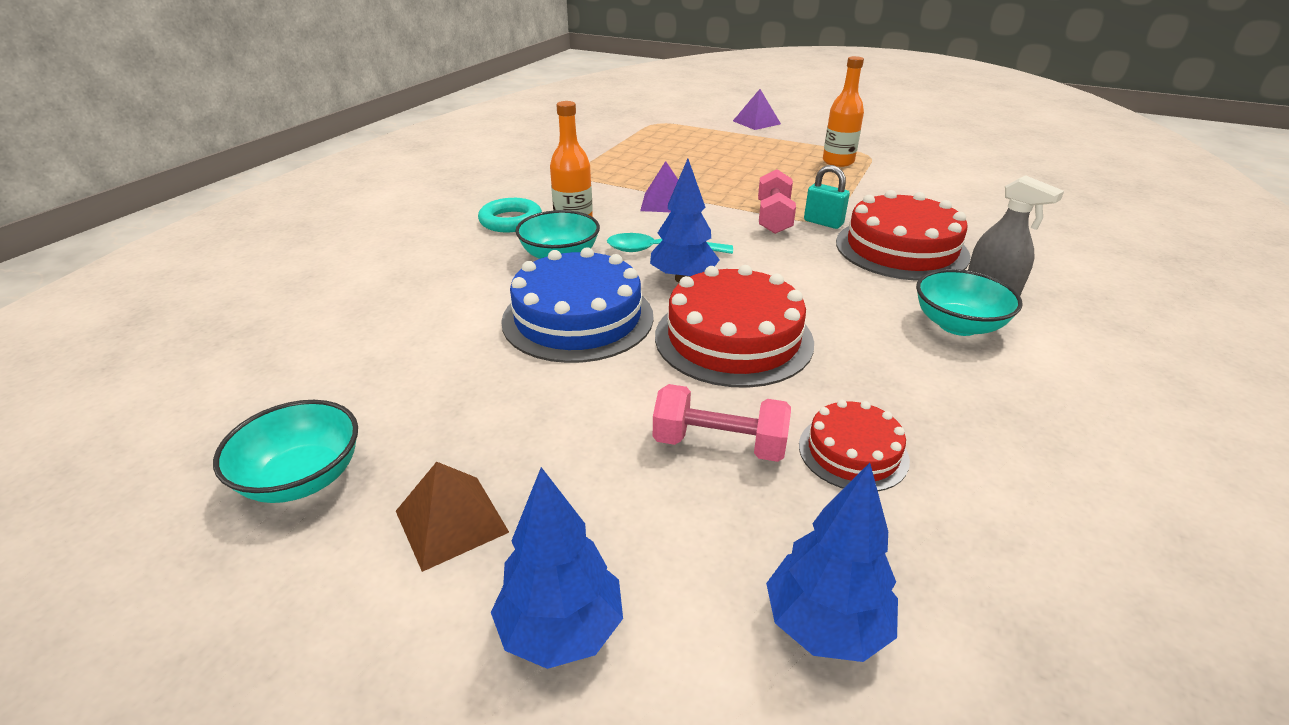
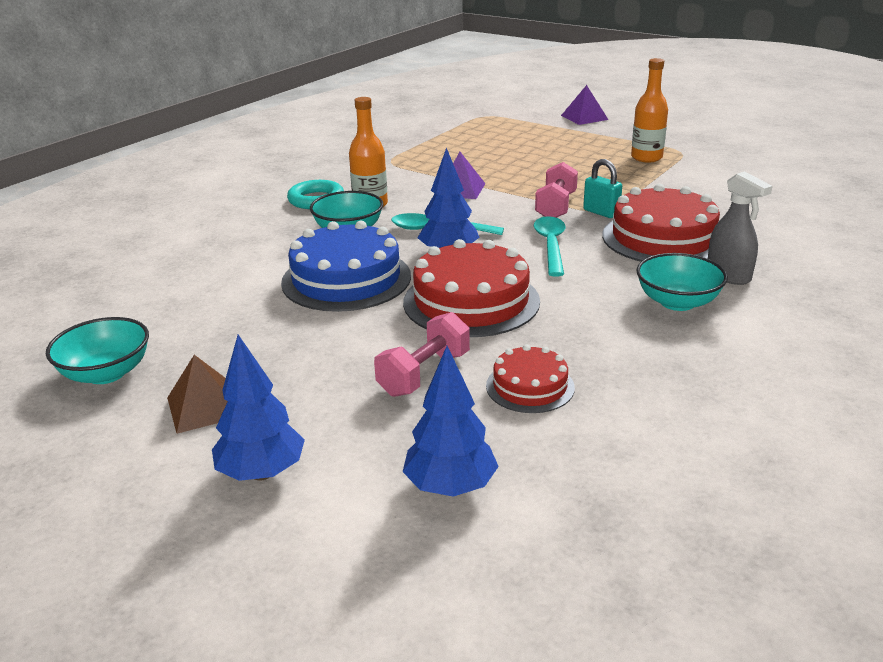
camera: 10 degrees right, 5 degrees down
(719, 444) = (424, 374): pink dumbbell -> pink dumbbell turned 75 degrees counterclockwise
(789, 263) = (551, 245): none -> turquoise spoon

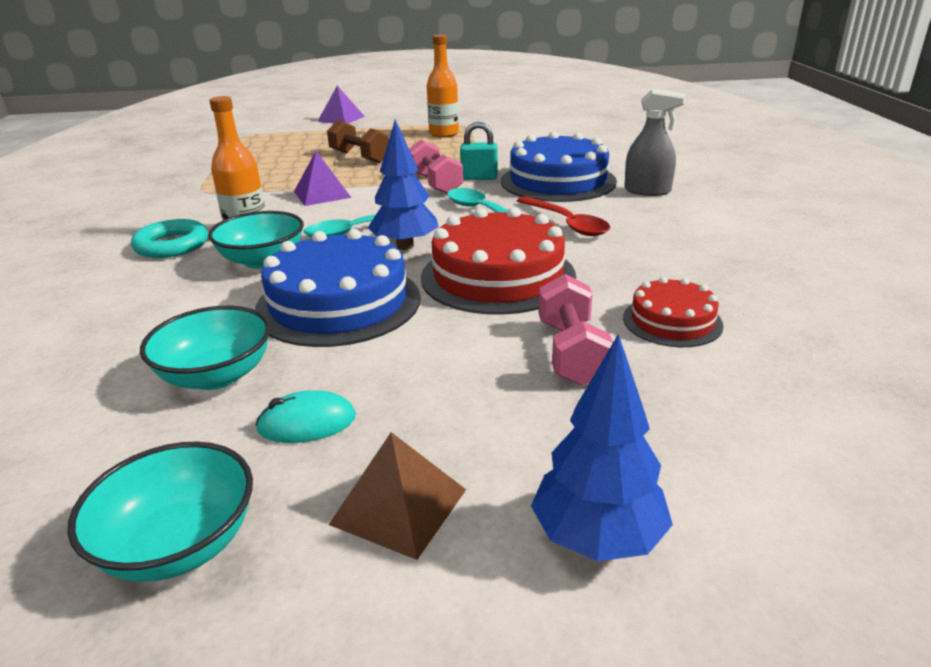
camera: 40 degrees left, 0 degrees up
(228, 344) = (307, 423): none -> turquoise mouse
(450, 487) = (778, 437): blue tree -> none
(538, 162) = (359, 157): none -> brown dumbbell
(597, 279) = (566, 223): none -> red spoon
(663, 238) = (558, 181): red cake -> blue cake
(677, 302) = (650, 219): turquoise bowl -> turquoise bowl (216, 375)

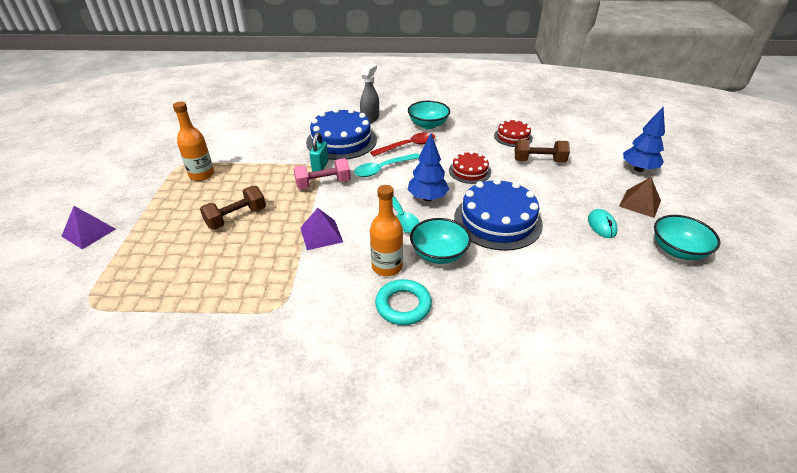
camera: 85 degrees left, 10 degrees up
(216, 375) = (572, 256): turquoise bowl -> turquoise bowl (428, 125)
(498, 276) = (469, 171): red cake -> red cake, size x0.55
(571, 352) = (539, 161): pink dumbbell -> brown dumbbell

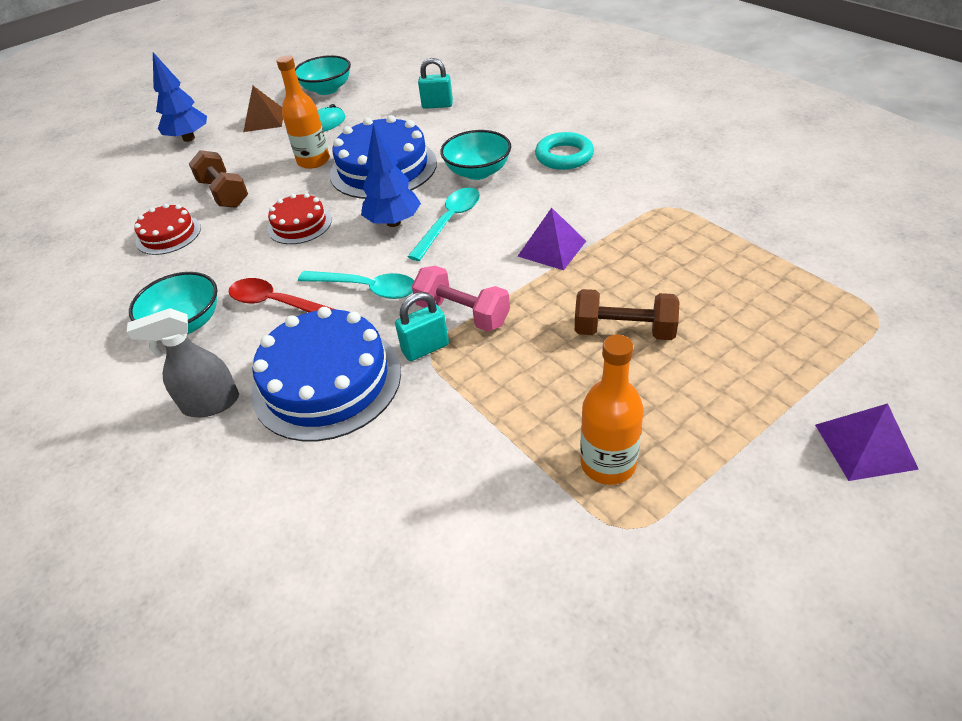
camera: 125 degrees left, 5 degrees up
(387, 267) = (535, 186): orange bottle -> orange bottle (313, 161)
(576, 291) = (437, 105): none -> turquoise padlock

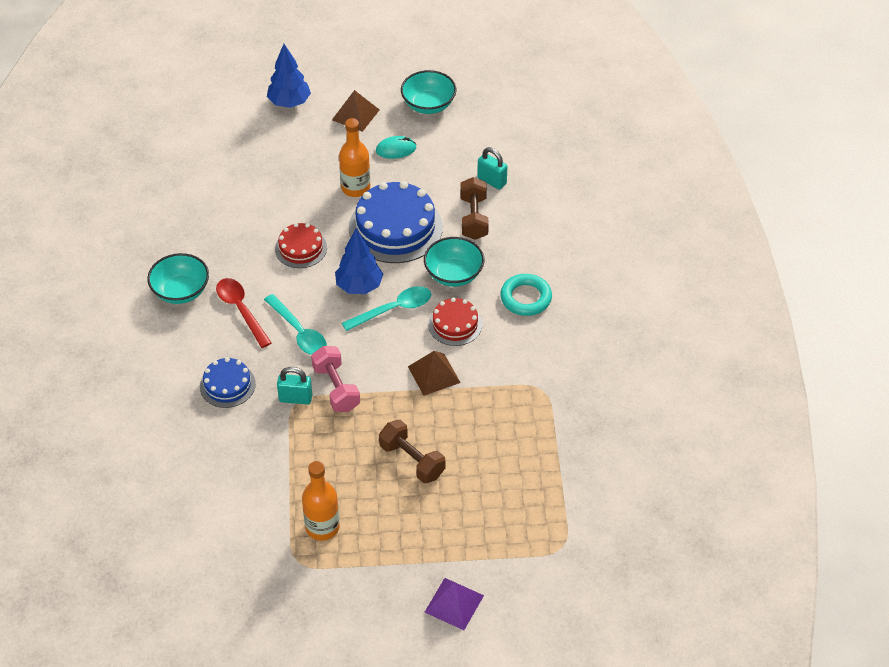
camera: 30 degrees right, 5 degrees up
(168, 234) = (215, 203): red cake -> red cake (455, 324)
(210, 403) = (159, 359): grey spray bottle -> none
(224, 193) = (274, 184): brown dumbbell -> brown dumbbell (474, 218)
(327, 381) = (227, 385): blue cake -> blue cake, size x0.55
(552, 248) = (434, 374): purple pyramid -> brown pyramid

